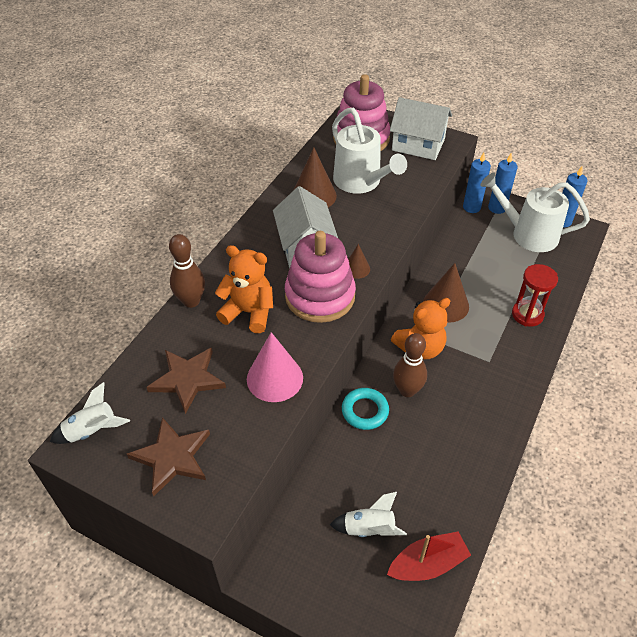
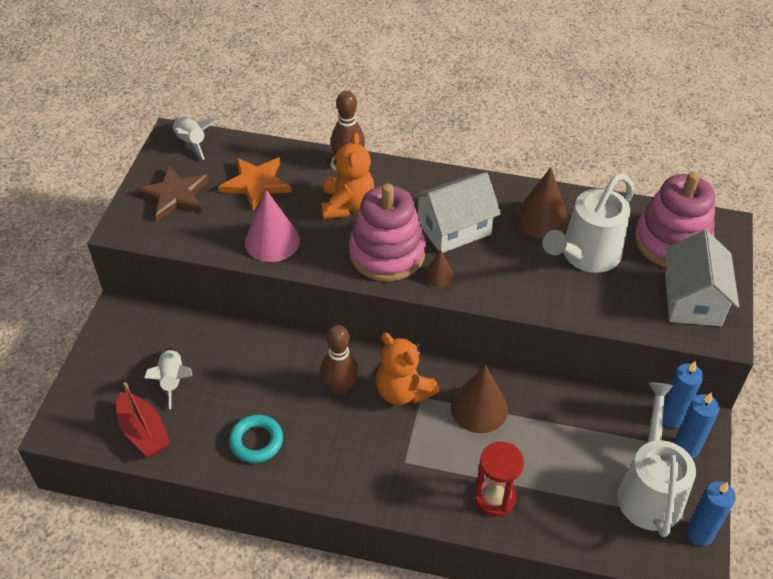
camera: 75 degrees right, 0 degrees up
(187, 379) = (256, 184): brown star -> orange star
(365, 411) = (304, 355): turquoise ring -> turquoise ring (256, 441)

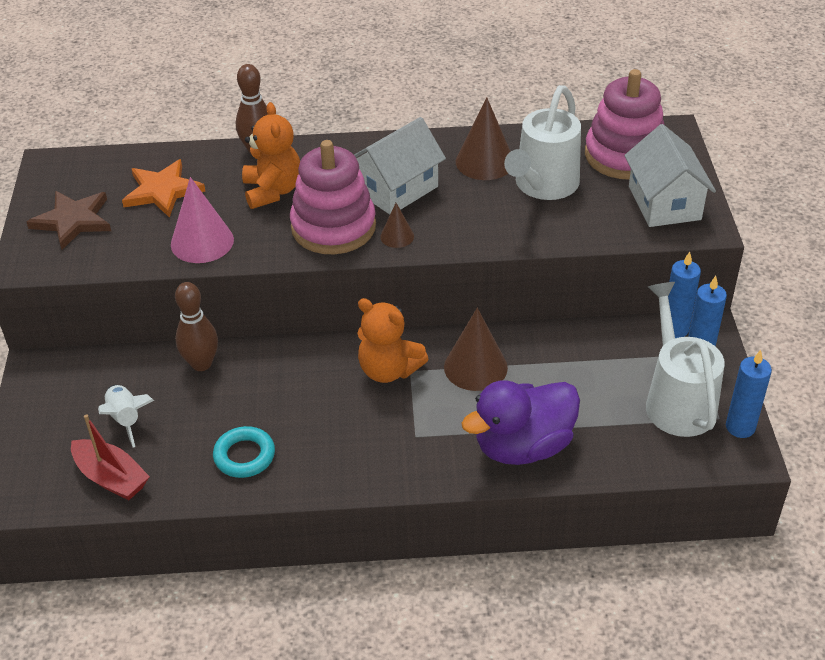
camera: 15 degrees left, 5 degrees down
(191, 142) = (72, 166): white rocket -> none
(340, 388) = (319, 382): brown bowling pin -> brown bowling pin (201, 364)
(495, 498) = (523, 446): red hourglass -> purple duck

